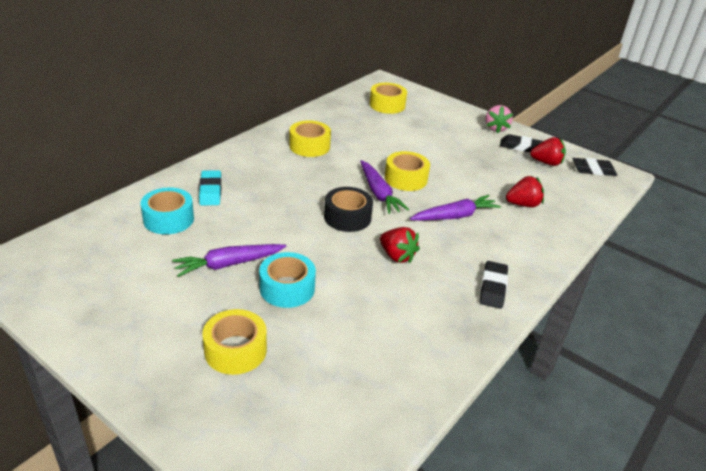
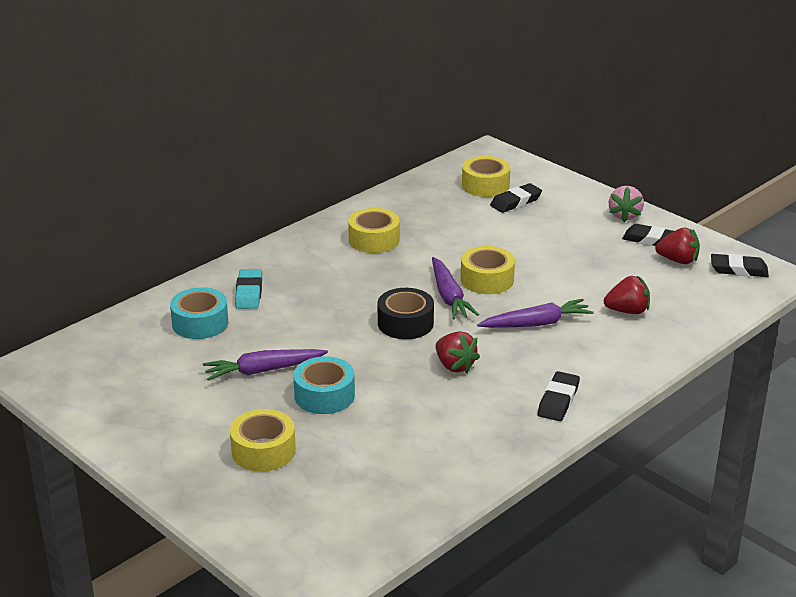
camera: 10 degrees right, 5 degrees down
(412, 117) = (516, 202): none -> black eraser

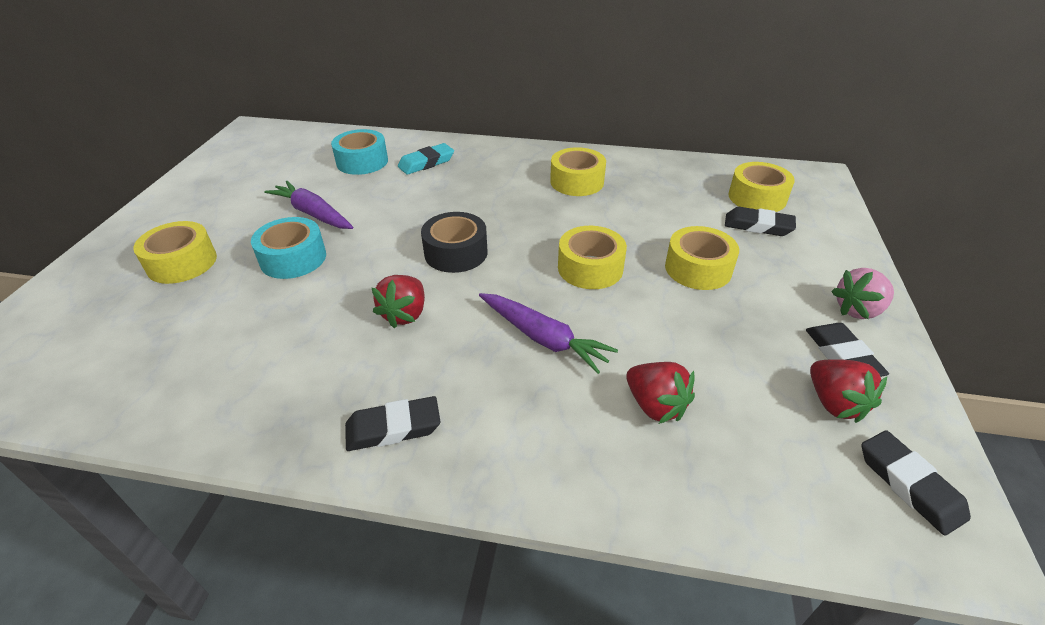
camera: 55 degrees right, 10 degrees up
(449, 296) = (531, 258): purple carrot -> none
(533, 243) = (698, 268): none -> yellow tape

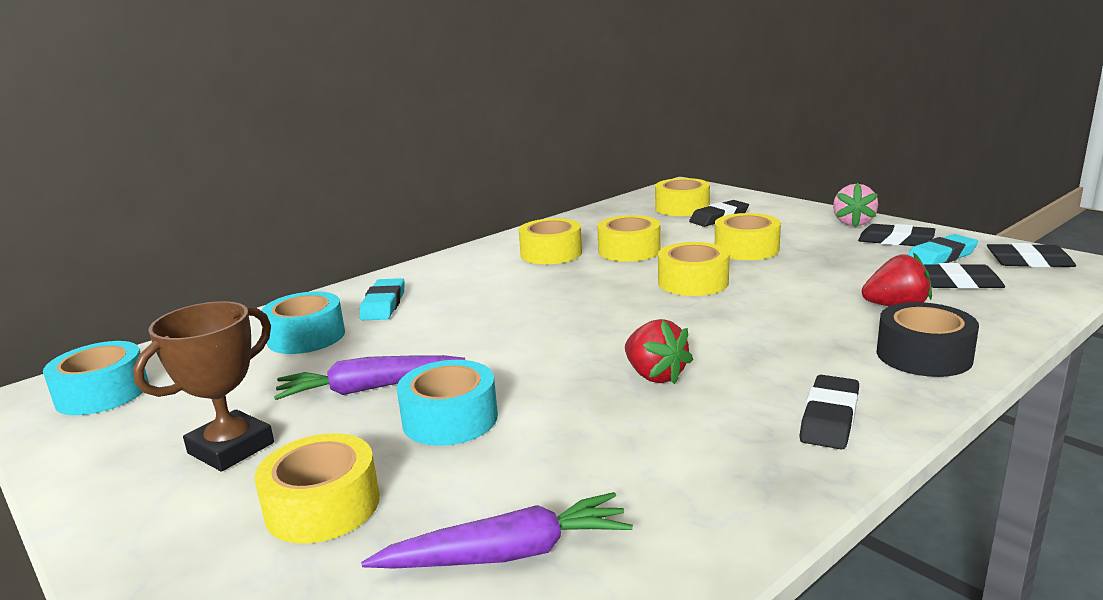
camera: 50 degrees left, 20 degrees down
(225, 207) = (231, 448): none -> brown trophy
(259, 143) = (102, 393): none -> turquoise tape
(456, 253) = (583, 329): black tape -> black tape (923, 355)
(543, 338) = (769, 324): purple carrot -> purple carrot (507, 554)
(623, 212) = (629, 250): none -> yellow tape
(768, 435) = (957, 283): none -> black eraser
(834, 403) = (941, 256): red strawberry -> turquoise eraser

